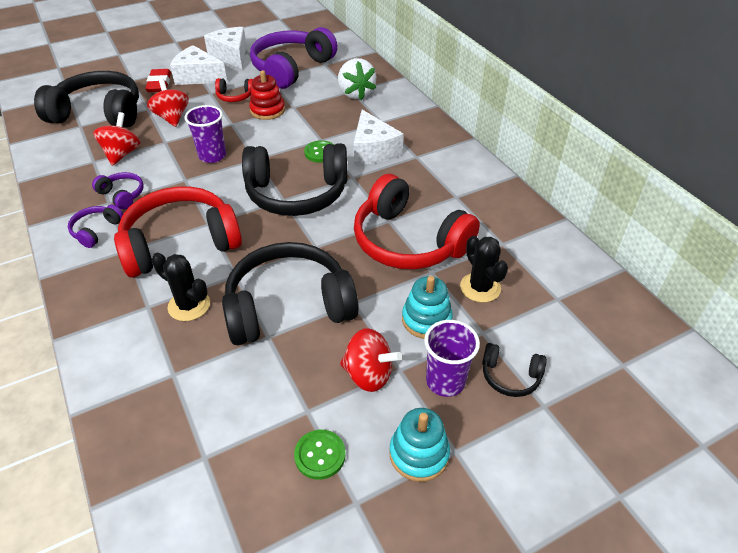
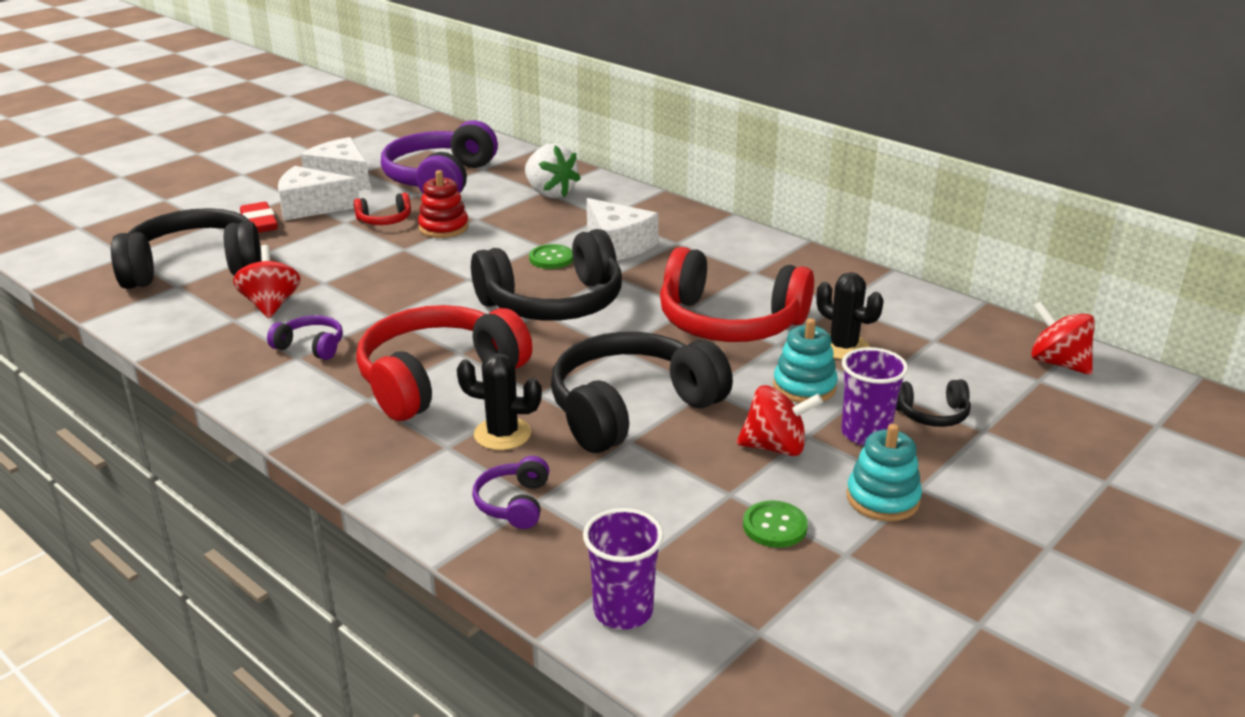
camera: 20 degrees left, 15 degrees down
(96, 230) = (306, 388): purple headphones -> purple headphones (514, 503)
(172, 118) = (312, 256): red spinning top -> red spinning top (1058, 363)
(212, 156) = (406, 285): purple cup -> purple cup (623, 611)

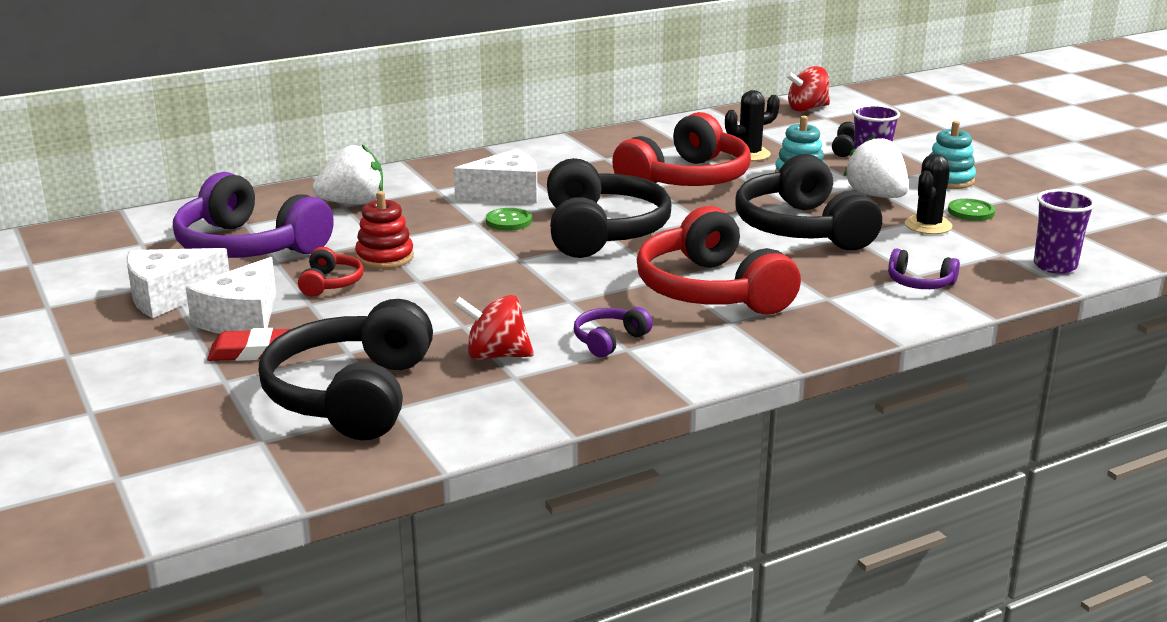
camera: 70 degrees left, 5 degrees down
(502, 434) = (818, 276): black cactus -> black cactus (928, 225)
(775, 447) = (876, 196): red spinning top -> white strawberry

